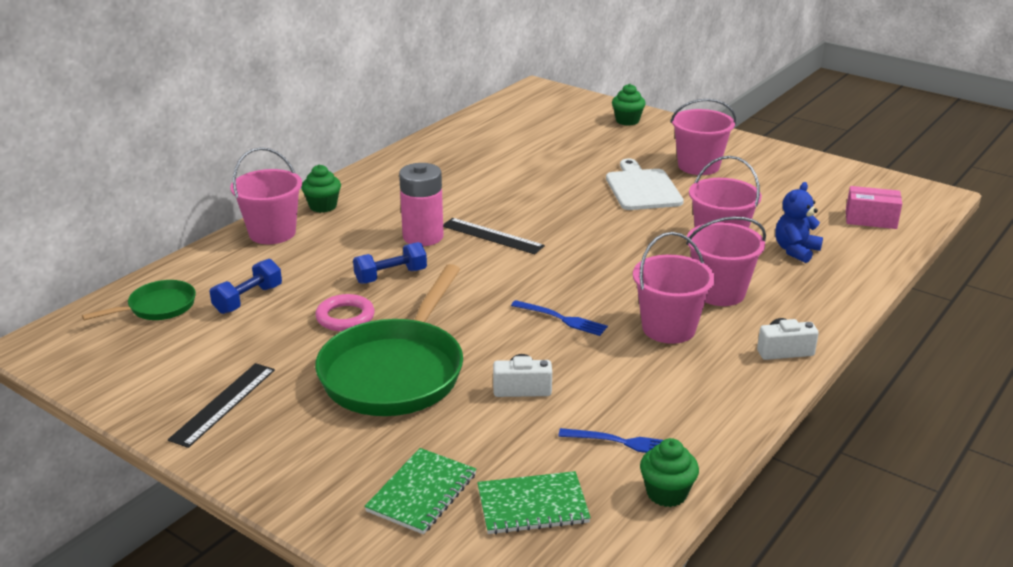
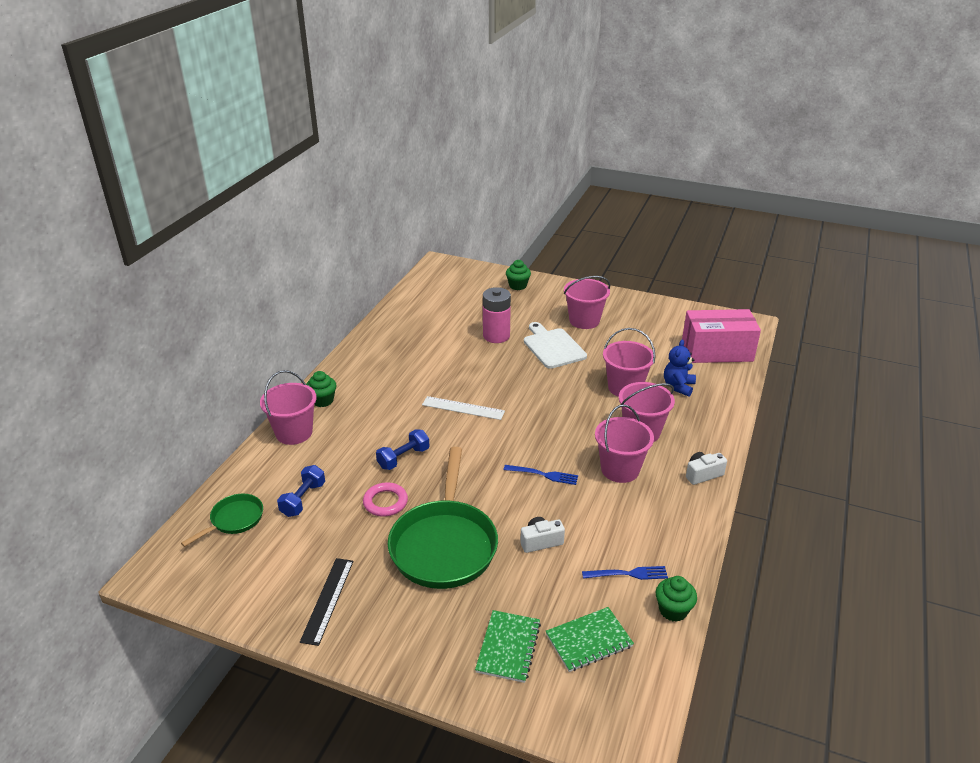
camera: 15 degrees left, 5 degrees up
(423, 237) = (412, 417): pink battery -> pink battery (496, 336)
(492, 236) = (463, 408): black ruler -> white ruler
(870, 220) = (717, 351): pink box -> pink box, size x1.86

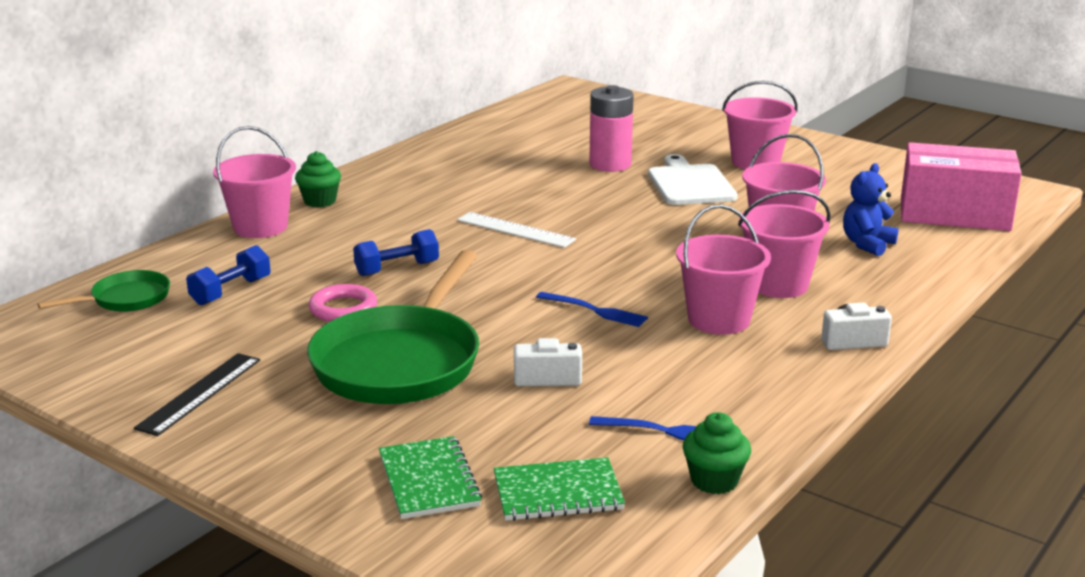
camera: 15 degrees right, 10 degrees down
(508, 647) = (429, 480): green notebook -> green notebook turned 45 degrees counterclockwise
(518, 286) = (673, 119): green cupcake -> none

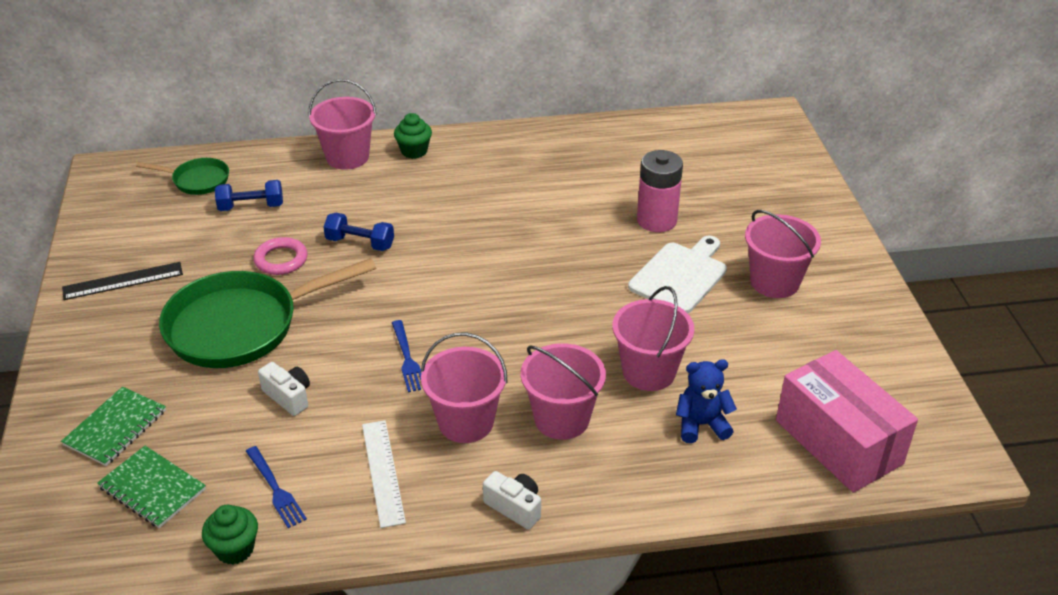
camera: 45 degrees right, 15 degrees up
(515, 230) = (483, 250): white ruler -> white ruler (383, 472)

